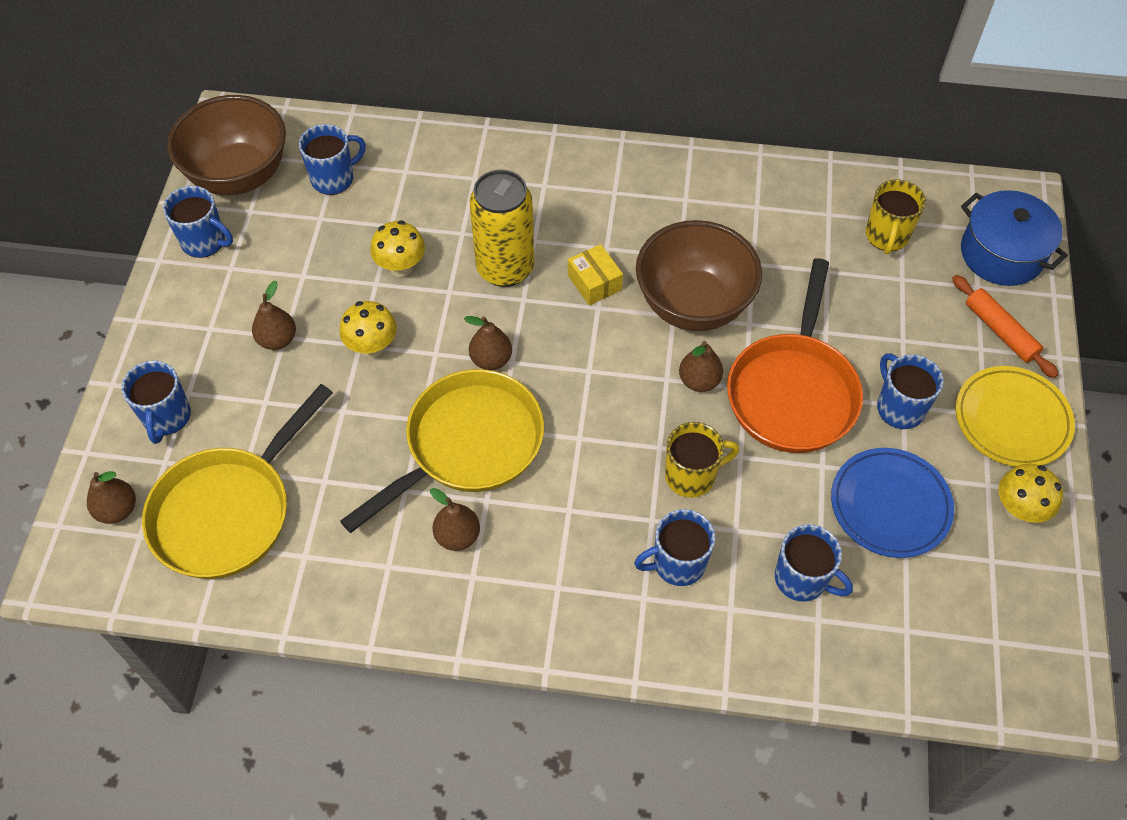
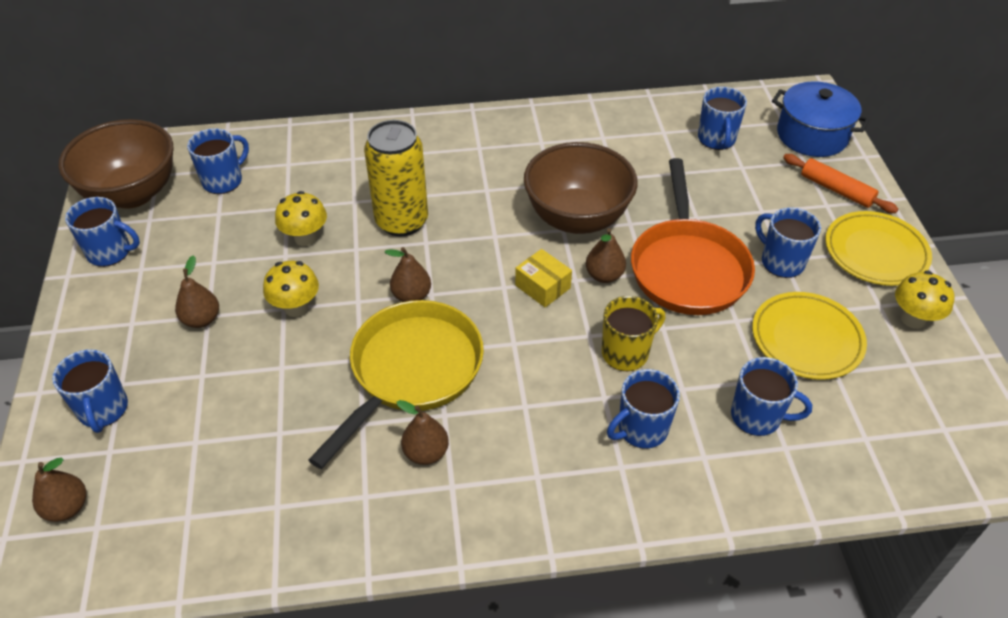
camera: 15 degrees left, 10 degrees down
(228, 511) = (187, 482): yellow pan -> none
(594, 283) = (485, 218): yellow box -> yellow box (542, 287)
(886, 236) = (716, 139): yellow mug -> blue mug
(890, 505) = (806, 339): blue plate -> yellow plate

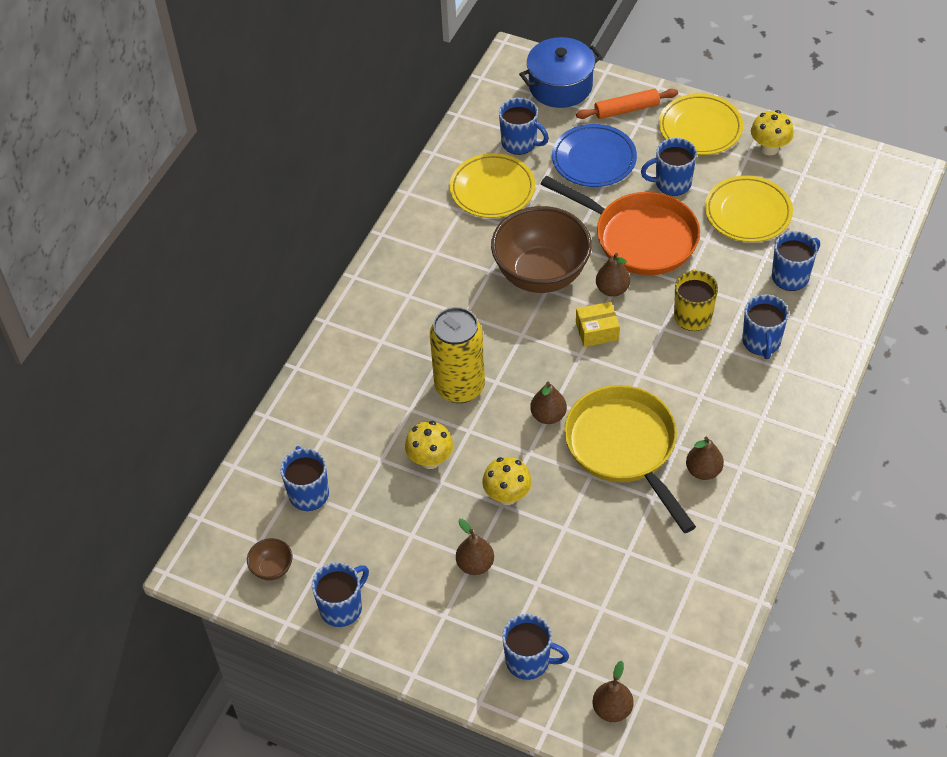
camera: 55 degrees left, 5 degrees up
(132, 194) = (272, 568): brown bowl -> brown bowl, size x0.41
(645, 145) = (492, 189): none -> yellow plate
(750, 194) = (594, 159): none -> blue plate

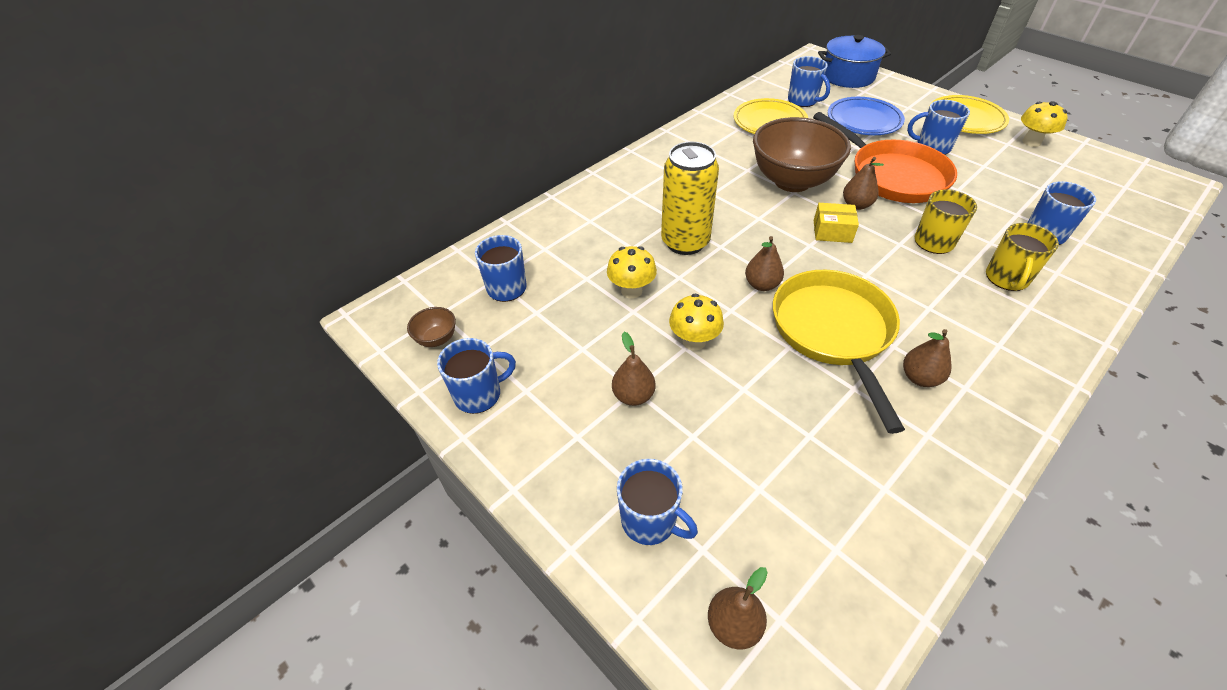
camera: 20 degrees right, 5 degrees down
(626, 109) = (901, 97): orange rolling pin -> none
(748, 212) = (1004, 179): yellow plate -> none
(761, 342) = (1006, 279): blue mug -> yellow mug

